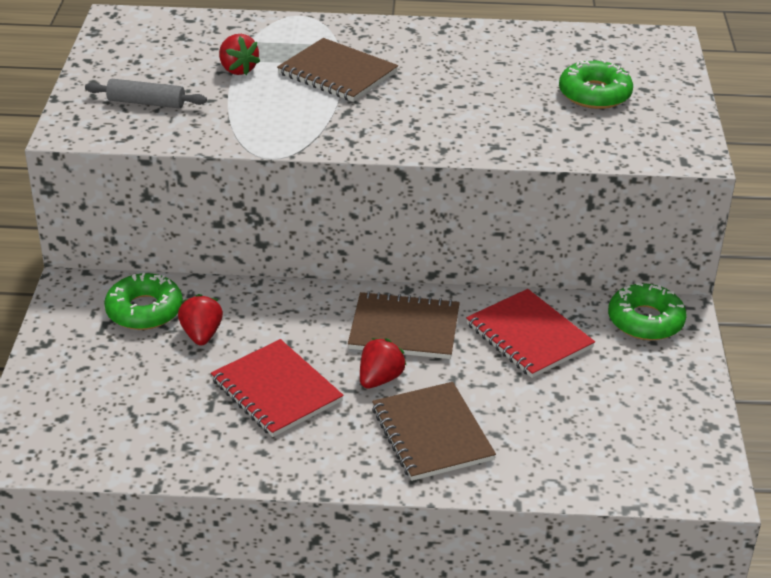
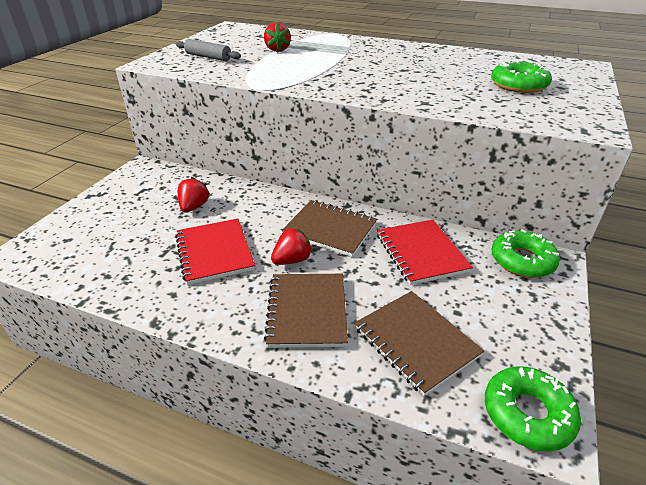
camera: 20 degrees right, 0 degrees up
(144, 310) = (172, 186): green donut -> green donut (527, 413)
(337, 73) = (338, 57): brown notebook -> brown notebook (416, 342)

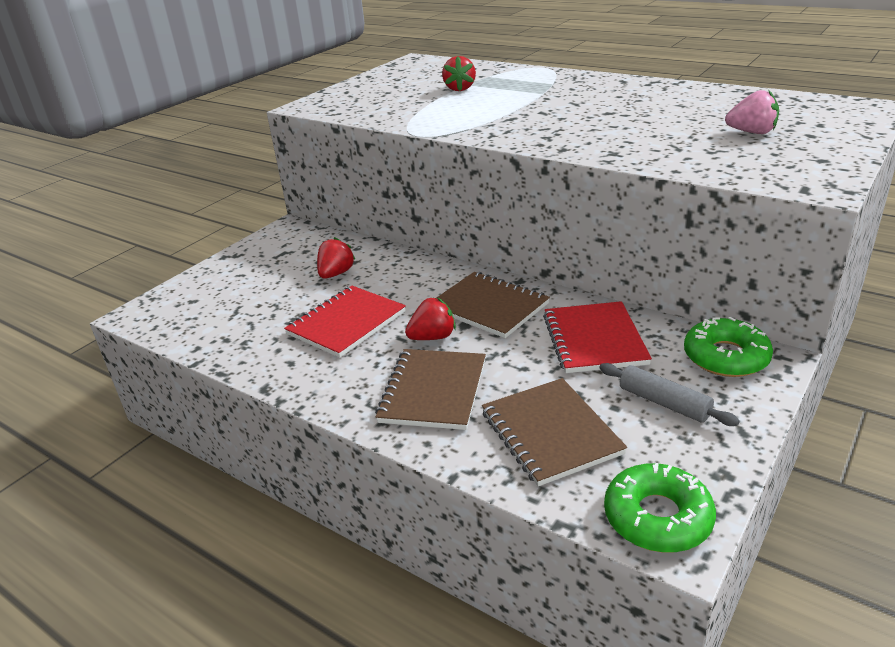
camera: 15 degrees right, 5 degrees down
(208, 57) = (374, 98): grey rolling pin -> grey rolling pin (664, 403)
(214, 252) = (346, 323): red notebook -> red notebook turned 45 degrees clockwise
(518, 85) = (752, 132): green donut -> pink strawberry

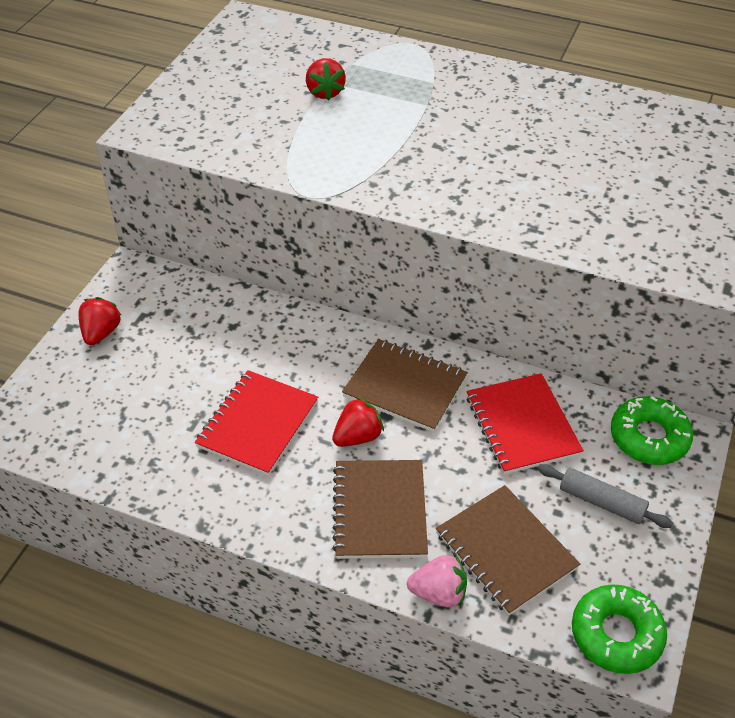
camera: 15 degrees left, 15 degrees up
(336, 274) = (219, 348): red strawberry -> red strawberry (101, 333)
(752, 132) = (666, 187): pink strawberry -> pink strawberry (439, 593)

